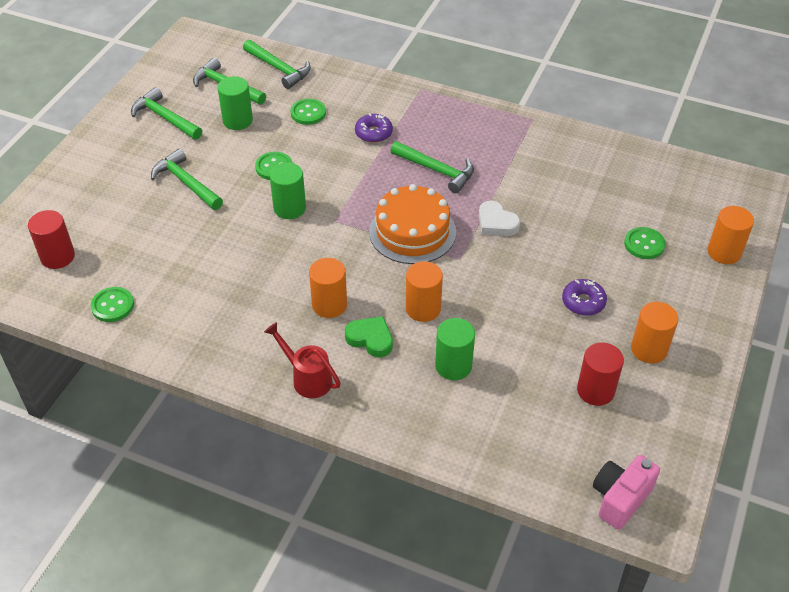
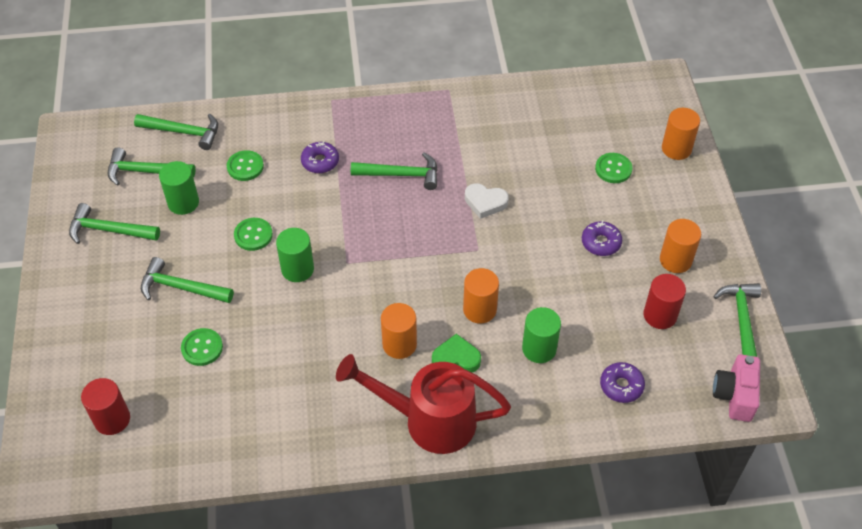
camera: 30 degrees left, 5 degrees up
(113, 305) = (204, 440): green button -> green button (202, 348)
(307, 378) = (429, 420): red watering can -> red watering can, size x1.84
(412, 232) = (421, 243): orange cake -> none
(509, 434) = (621, 386): none -> purple donut
(679, 434) = (741, 321): none -> green hammer

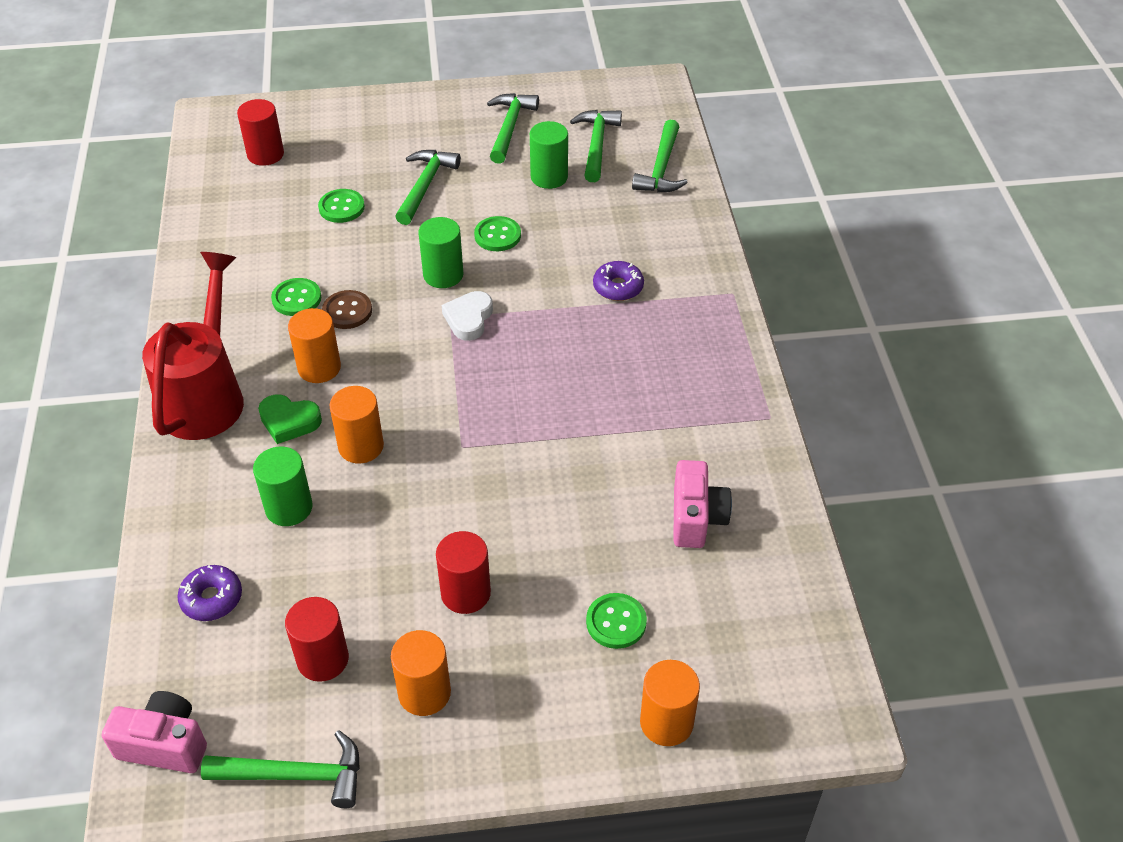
camera: 90 degrees right, 5 degrees down
(245, 167) = (607, 222): green button -> green button (296, 298)
(336, 331) = (347, 311): none -> brown button
(401, 175) = (597, 366): green hammer -> none
(456, 358) = (289, 421): green heart -> green heart turned 105 degrees clockwise
(485, 202) = (546, 456): white heart -> white heart (469, 319)
(532, 129) = (696, 518): none -> pink camera
(601, 242) = (465, 593): purple donut -> red cylinder

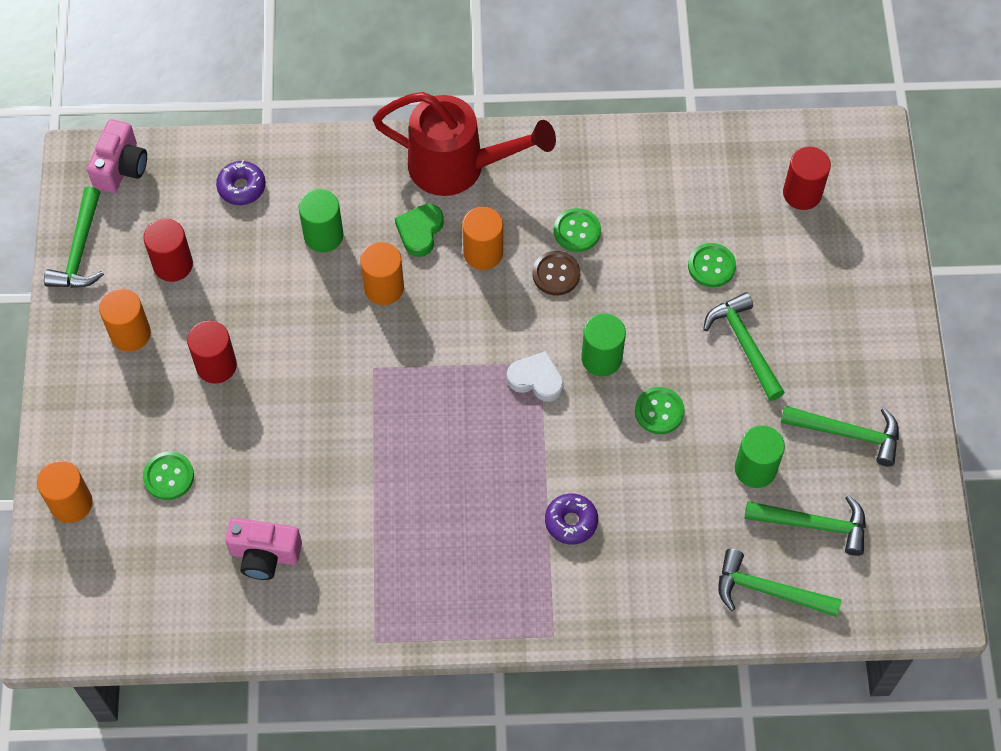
camera: 95 degrees right, 15 degrees up
(425, 186) = (744, 344): green hammer -> green hammer turned 135 degrees counterclockwise

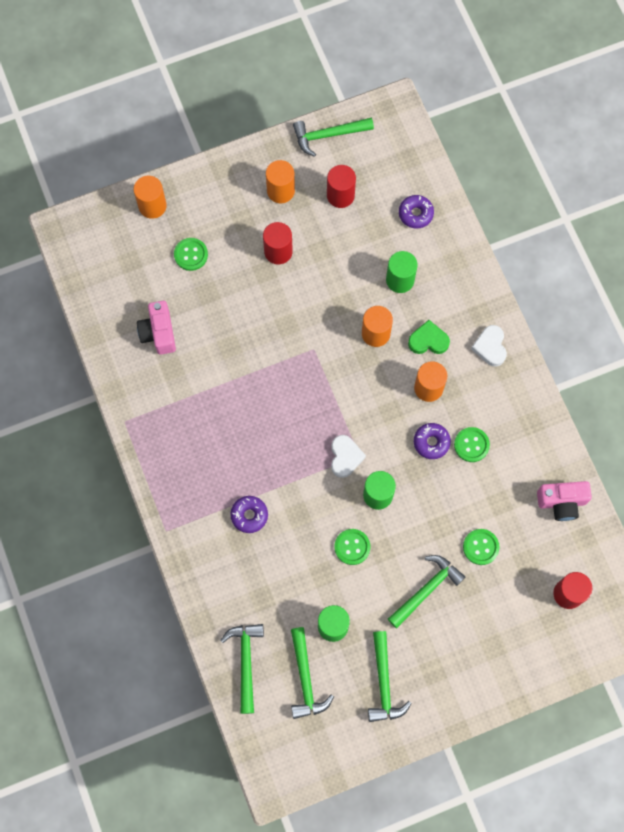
camera: 70 degrees right, 10 degrees up
(121, 168) = (399, 134): pink camera -> pink camera (561, 502)
(458, 167) = (490, 347): red watering can -> white heart
(556, 274) = (431, 442): brown button -> purple donut

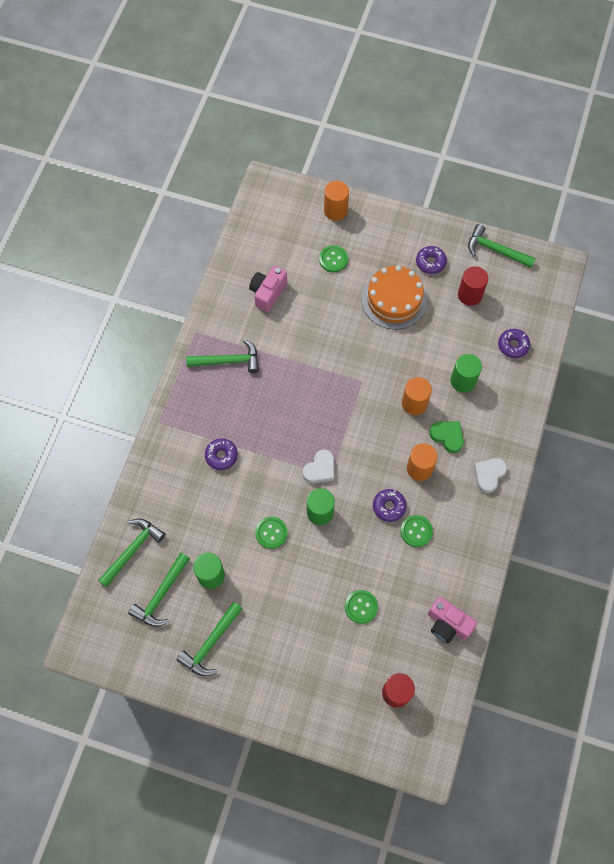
camera: 40 degrees right, 5 degrees down
(278, 251) = (394, 300): red cylinder -> orange cake
(280, 191) = (430, 262): orange cylinder -> purple donut
(426, 589) = (297, 604): green hammer -> green hammer (228, 361)

